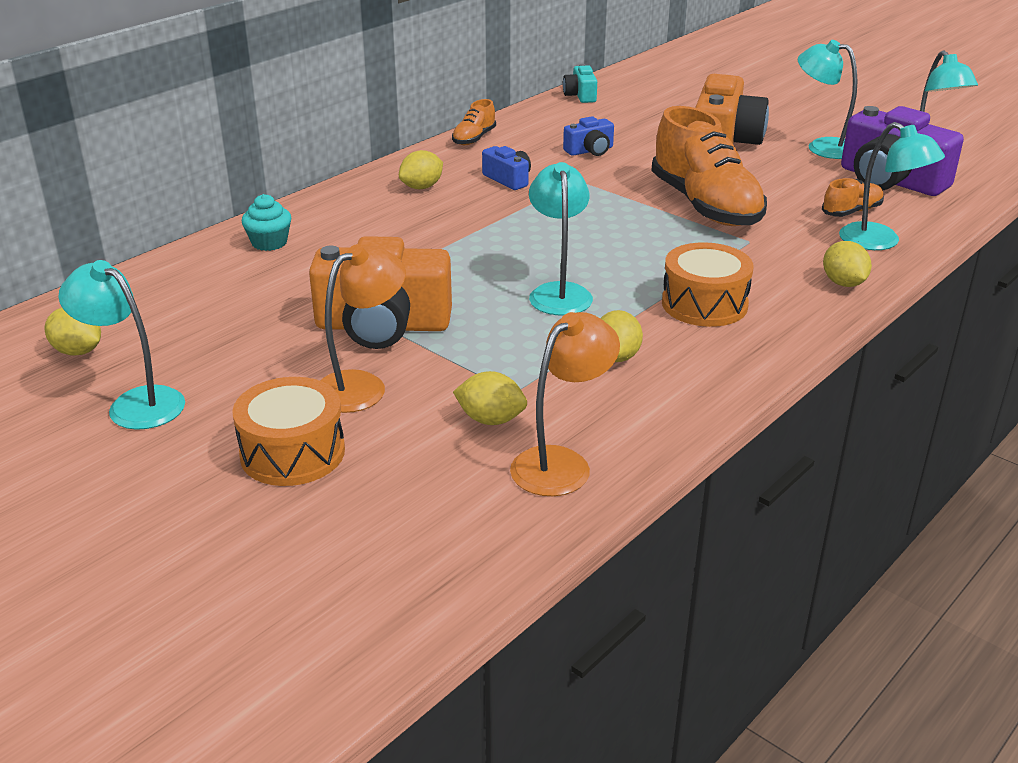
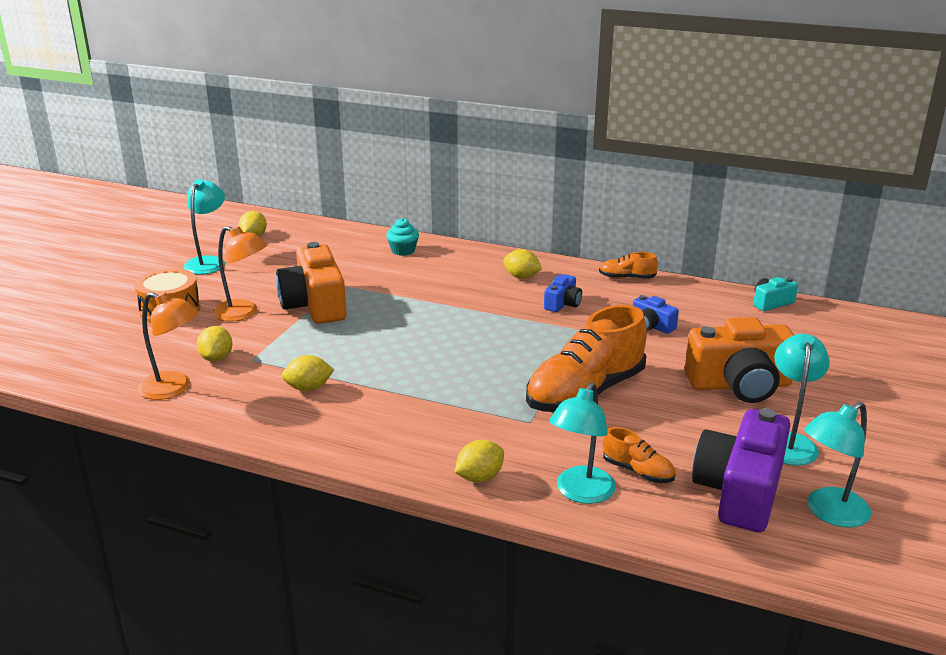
camera: 70 degrees right, 5 degrees down
(559, 292) = (390, 353): turquoise lamp -> none
(704, 304) = (403, 413): orange drum -> none

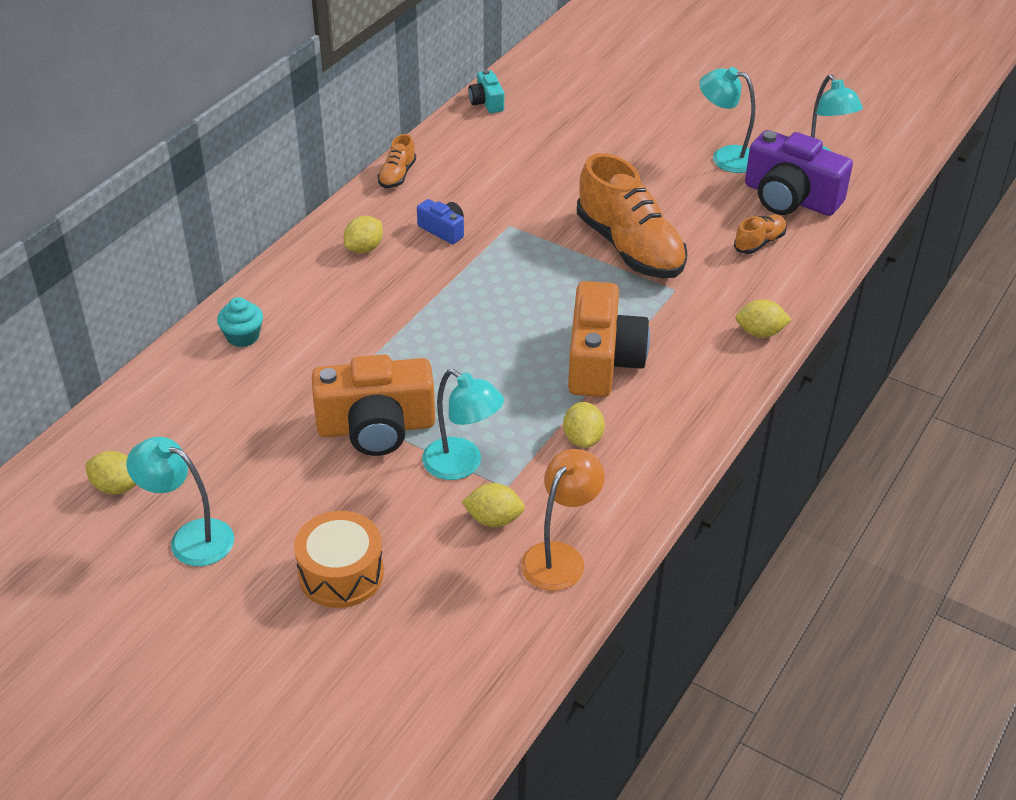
camera: 80 degrees left, 15 degrees up
(243, 313) = (377, 496): orange lamp -> none
(479, 477) = (760, 333): yellow lemon -> yellow lemon turned 60 degrees counterclockwise
(580, 493) = (787, 279): turquoise lamp -> turquoise lamp (462, 465)
(651, 326) = (511, 182): blue camera -> none
(739, 385) = (634, 158): orange camera -> orange camera (602, 361)

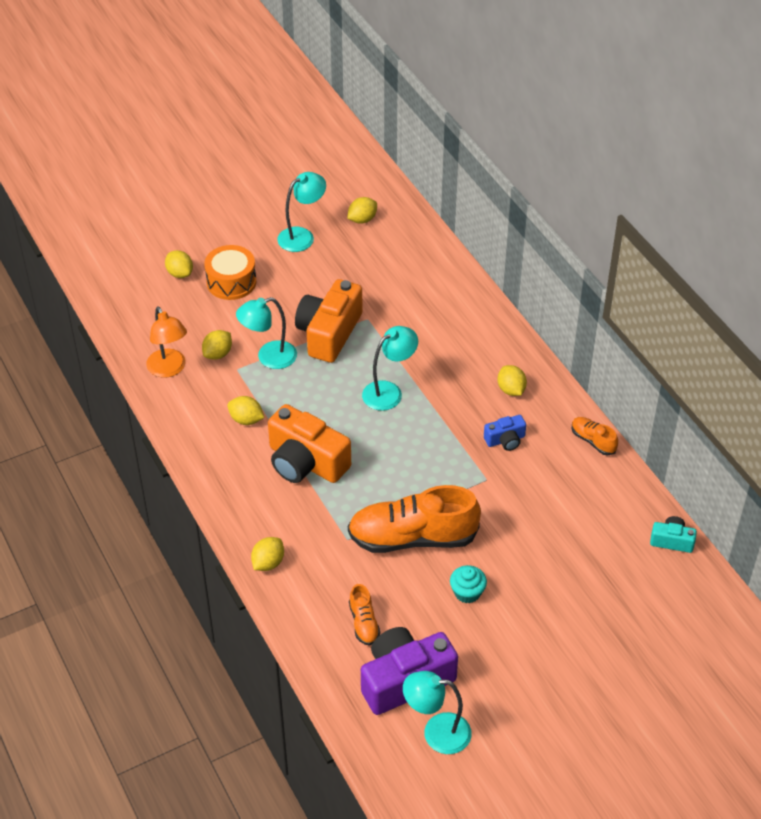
camera: 120 degrees right, 5 degrees up
(243, 336) = (456, 302): turquoise cupcake -> turquoise cupcake (467, 592)
(360, 646) = (180, 273): none -> yellow lemon
(725, 157) = (490, 668): turquoise lamp -> turquoise lamp (389, 392)

